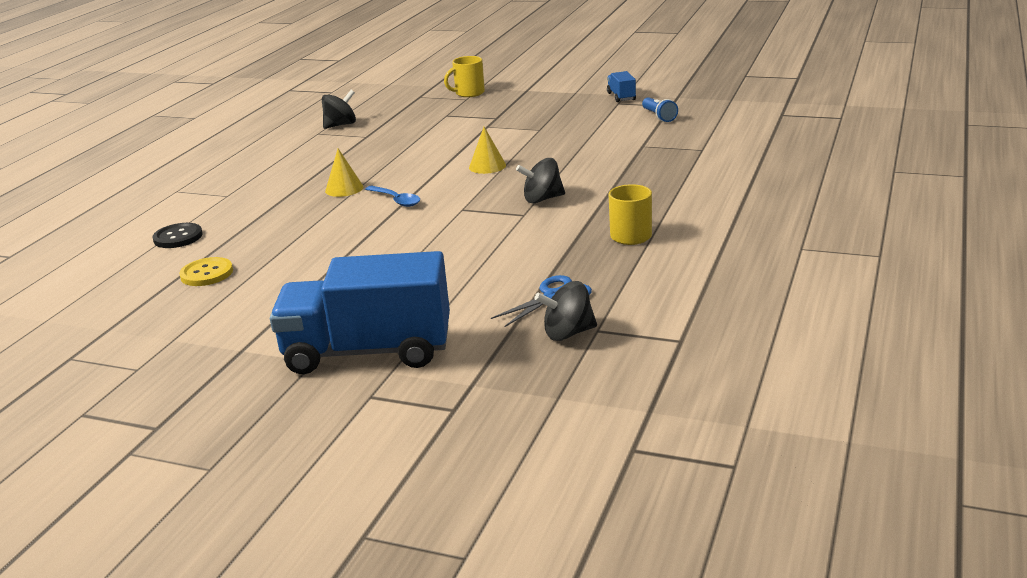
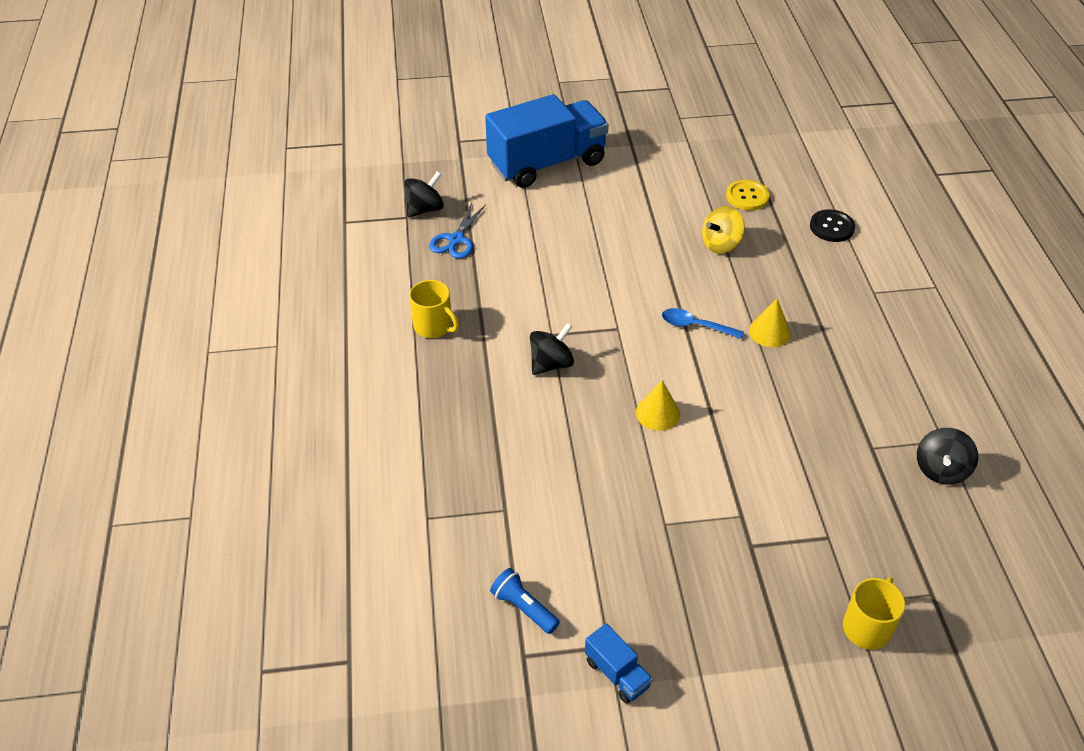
camera: 150 degrees right, 20 degrees up
(293, 244) = (721, 244): none -> yellow spinning top

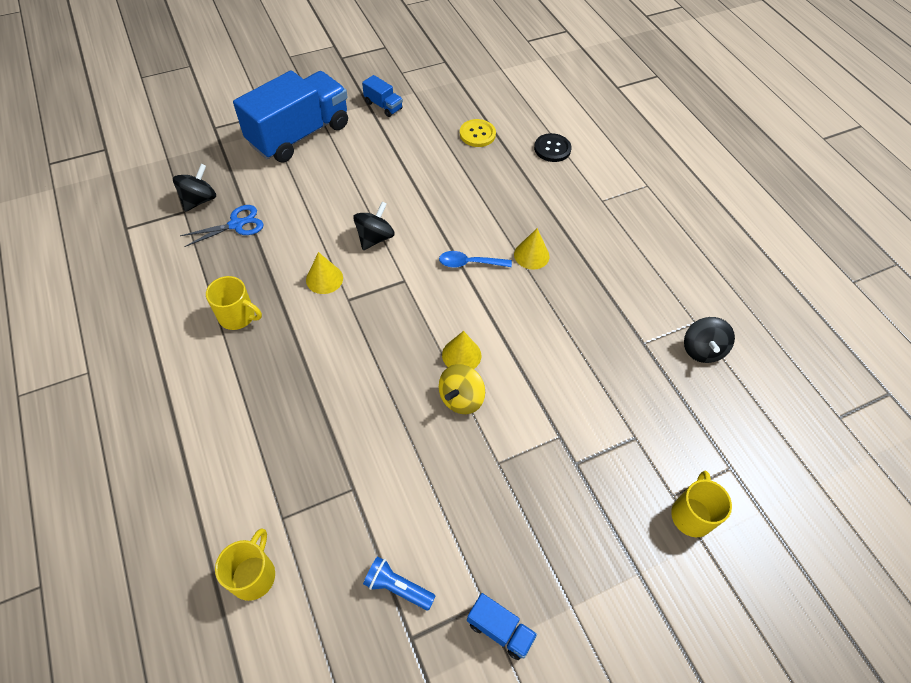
camera: 20 degrees left, 10 degrees up
(386, 559) = (253, 575): none -> yellow mug
(456, 240) = (236, 224): blue scissors -> blue scissors turned 120 degrees counterclockwise
(532, 309) = (324, 279): none -> yellow cone
(551, 364) = (355, 329): black spinning top -> black spinning top (375, 238)
(648, 149) = (383, 106): none -> blue truck
(721, 244) = (468, 182): yellow spinning top -> yellow spinning top (461, 398)

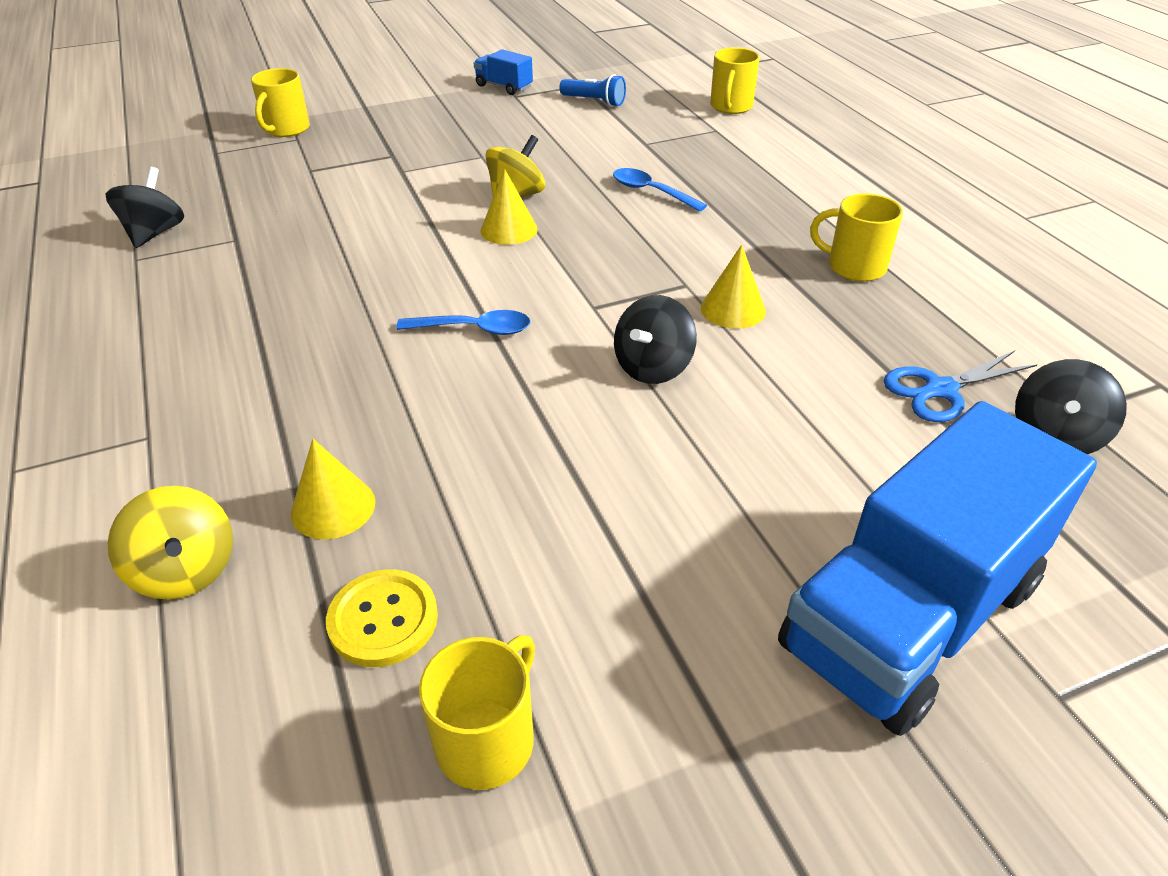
camera: 175 degrees left, 15 degrees down
(357, 405) = (651, 192): none -> blue spoon
(383, 106) = (676, 739): blue truck -> none
(438, 106) = (487, 740): none -> yellow mug
(531, 255) = (354, 341): yellow cone -> yellow cone (333, 507)
(552, 149) = (186, 570): black button -> yellow spinning top

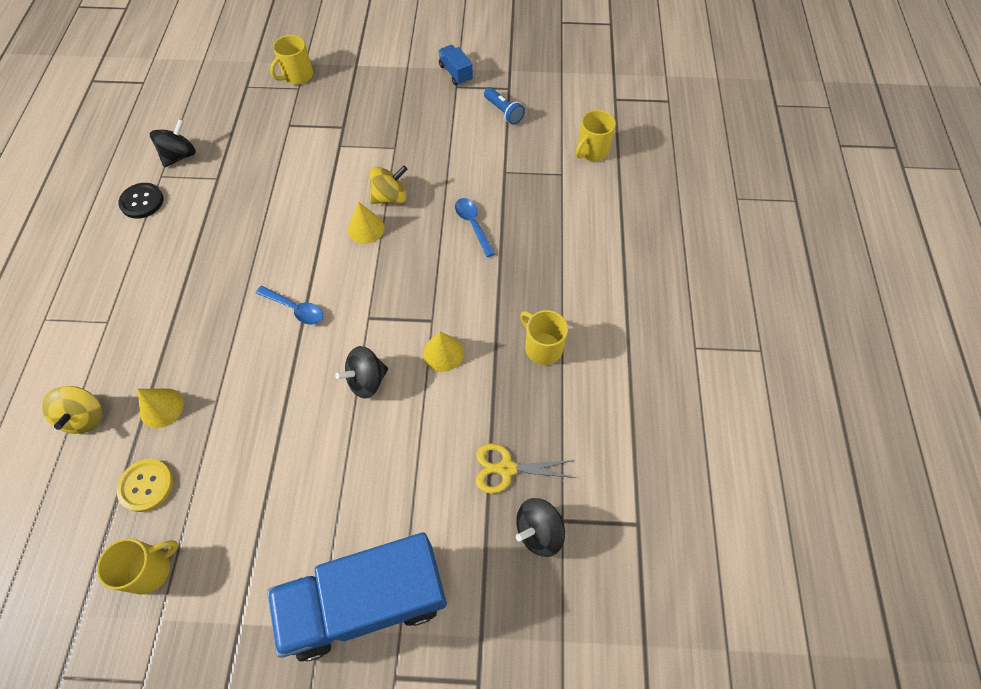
camera: 25 degrees right, 20 degrees up
(120, 291) = (142, 201): none -> black button
(940, 390) = (506, 468): blue scissors -> yellow scissors

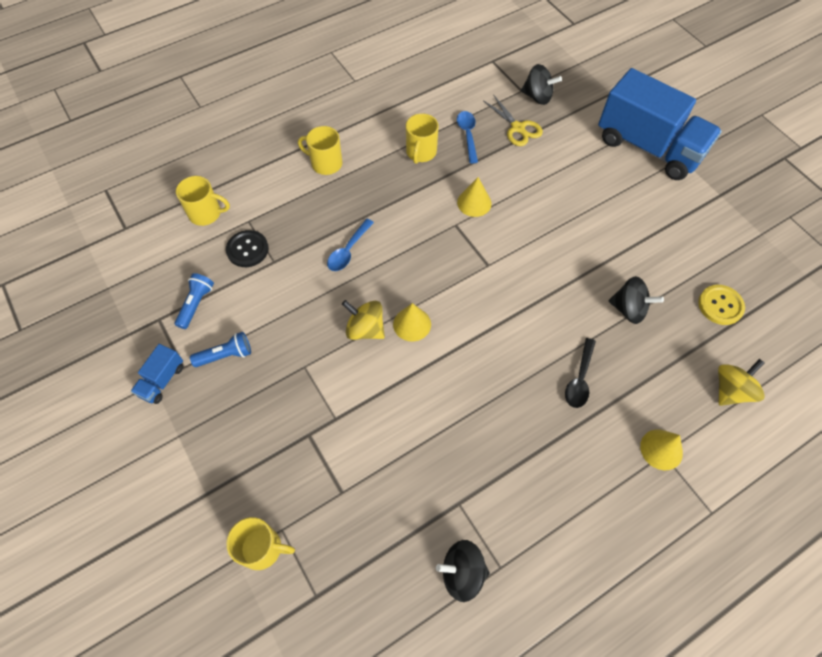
camera: 125 degrees left, 0 degrees up
(142, 201) = (542, 553): black button -> black button (247, 249)
(150, 569) = (750, 260): yellow mug -> yellow mug (325, 163)
(161, 407) = (673, 344): yellow cone -> yellow cone (661, 449)
(211, 310) = (580, 379): none -> black spoon
(295, 309) = (524, 319): blue spoon -> blue spoon (467, 135)
(367, 380) = (533, 232): black spinning top -> black spinning top (628, 309)
(444, 111) = (225, 355): none -> blue flashlight

